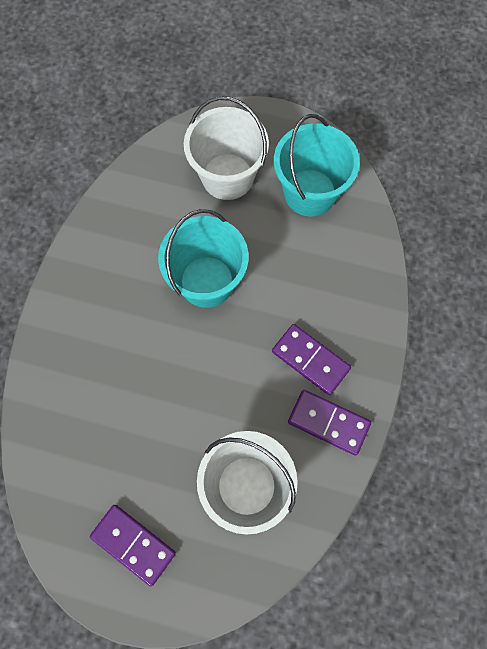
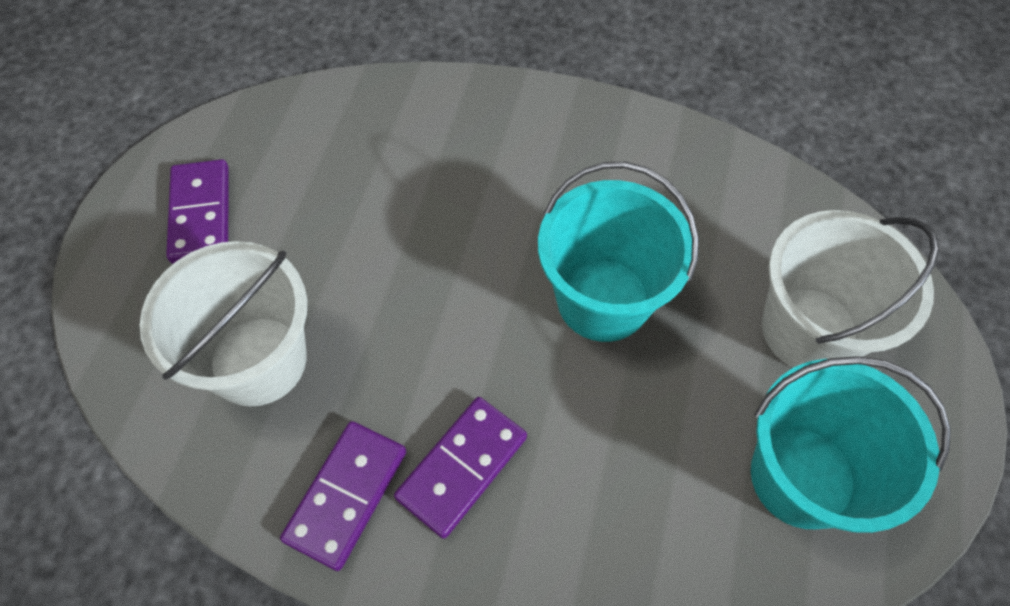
camera: 90 degrees right, 10 degrees down
(133, 544) = (201, 214): purple domino -> purple domino turned 45 degrees counterclockwise

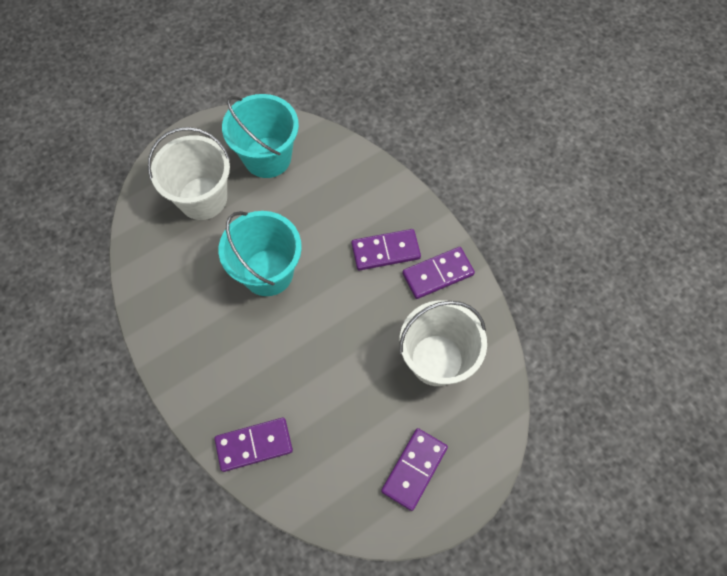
camera: 140 degrees left, 5 degrees up
(420, 112) = (254, 445): none -> purple domino

